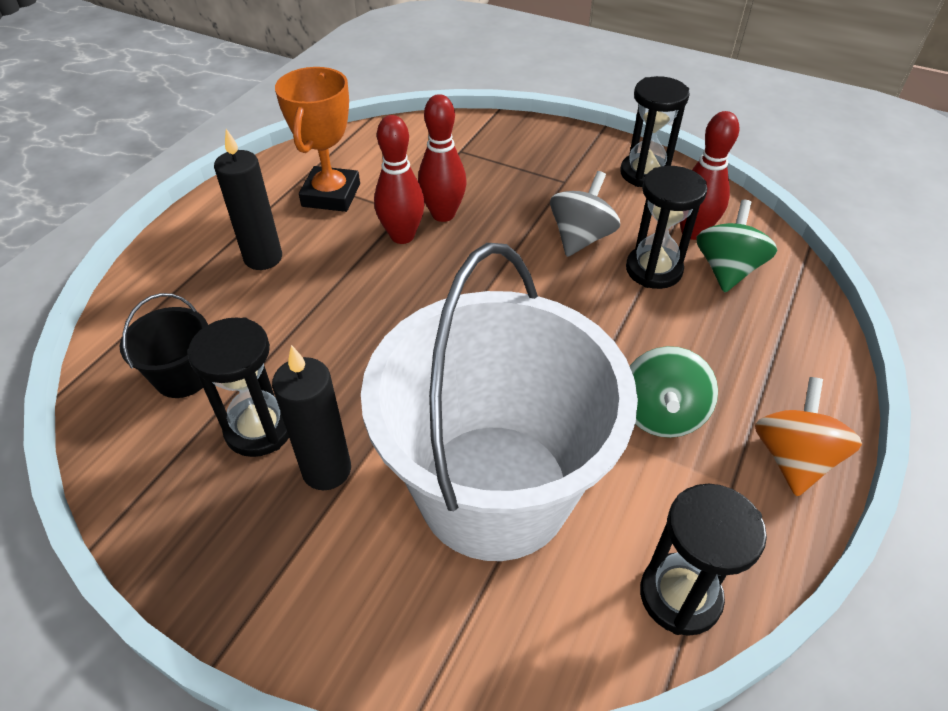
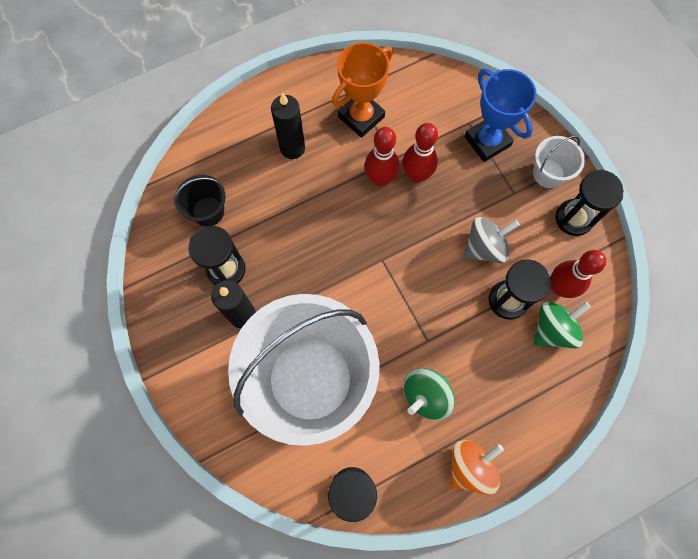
camera: 35 degrees right, 25 degrees up
(495, 156) = (487, 141): none -> blue trophy
(582, 152) = (548, 173): none -> white bucket

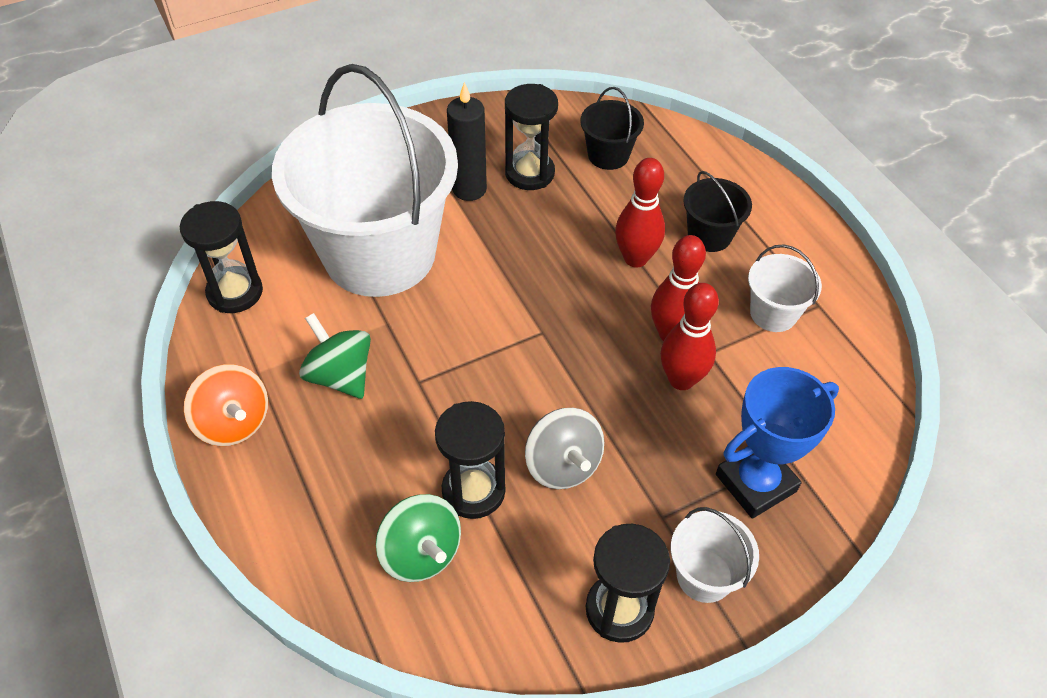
camera: 90 degrees right, 20 degrees down
(292, 148) = (709, 235): black candle -> black bucket
(361, 117) = (773, 313): orange trophy -> white bucket
(559, 287) = (492, 571): red bowling pin -> red bowling pin (635, 258)

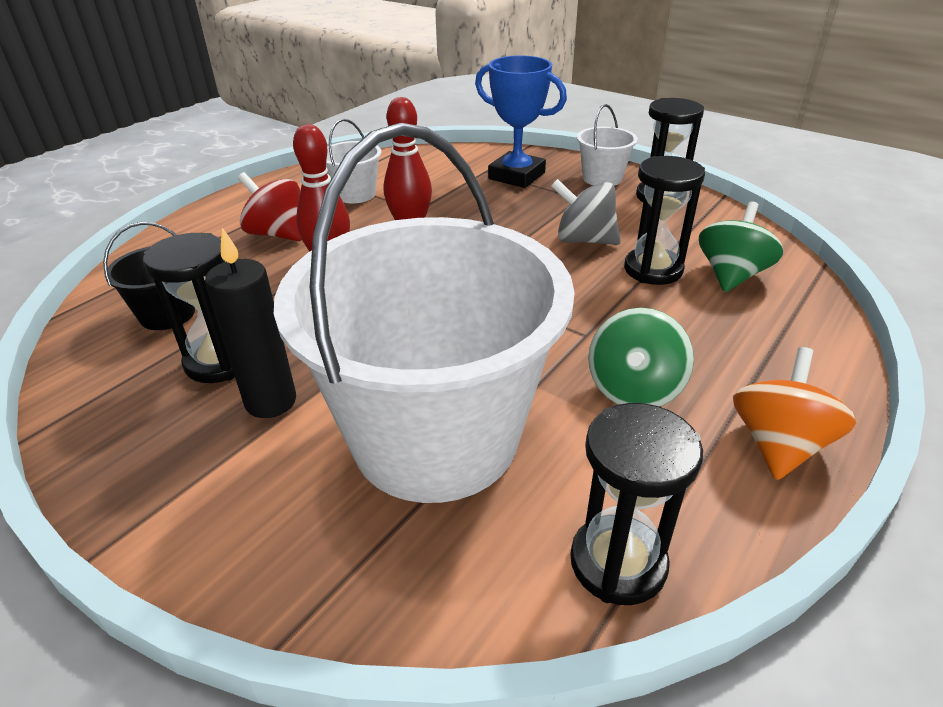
camera: 115 degrees left, 15 degrees down
(562, 465) = (584, 240): grey spinning top -> grey spinning top turned 105 degrees counterclockwise
(681, 379) = (454, 214): red bowling pin -> none
(709, 235) = (277, 234): black bucket -> red spinning top

